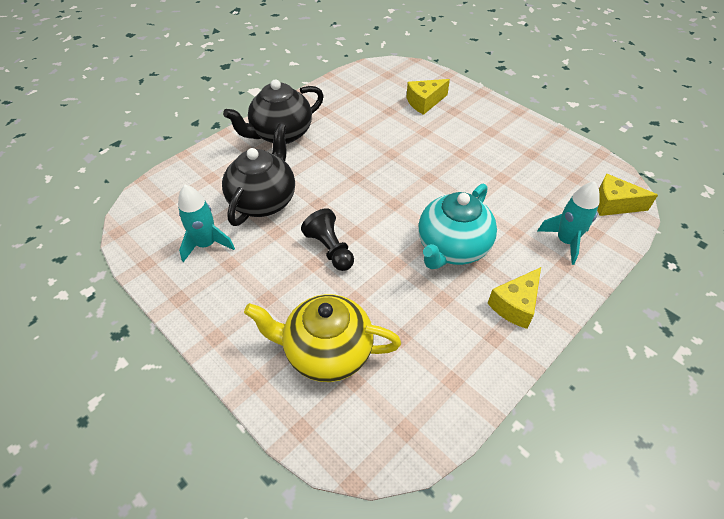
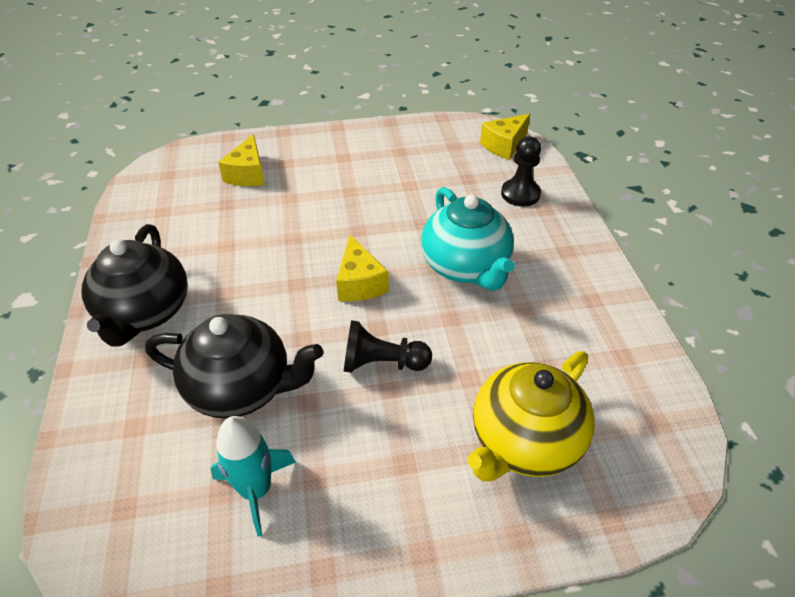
camera: 55 degrees left, 5 degrees down
(263, 200) = (242, 388): black teapot -> black teapot turned 135 degrees clockwise
(515, 305) = (566, 265): yellow cheese -> yellow cheese (359, 283)
(565, 241) = (520, 194): turquoise rocket -> black pawn

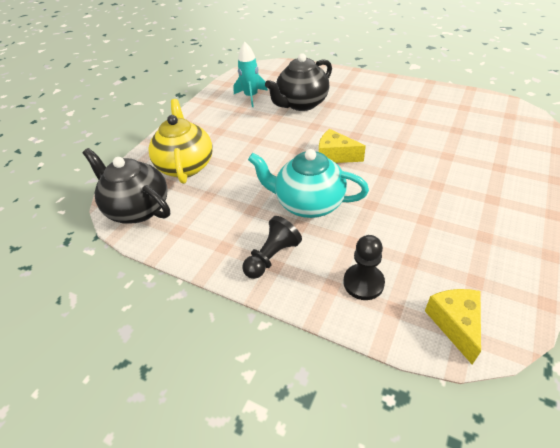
camera: 130 degrees right, 0 degrees up
(145, 313) = (374, 89): black teapot -> black teapot (137, 208)
(248, 174) = (491, 146): yellow cheese -> none
(382, 363) = (273, 143): black pawn -> black pawn (272, 257)

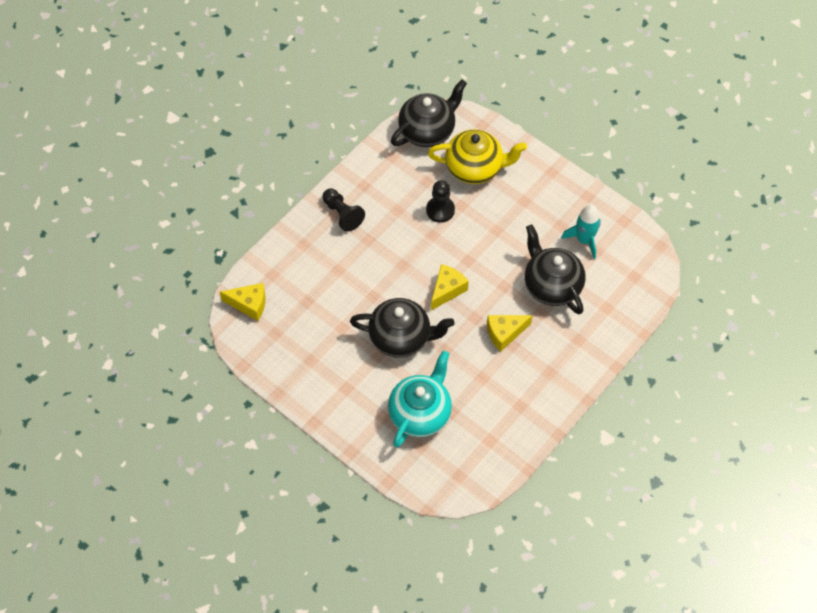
camera: 100 degrees right, 15 degrees up
(308, 203) = (390, 251): turquoise teapot -> turquoise teapot (420, 413)
(361, 117) = (504, 333): none -> yellow cheese
(363, 283) = (299, 264): black pawn -> black pawn (440, 210)
(406, 173) = (401, 337): none -> black teapot

